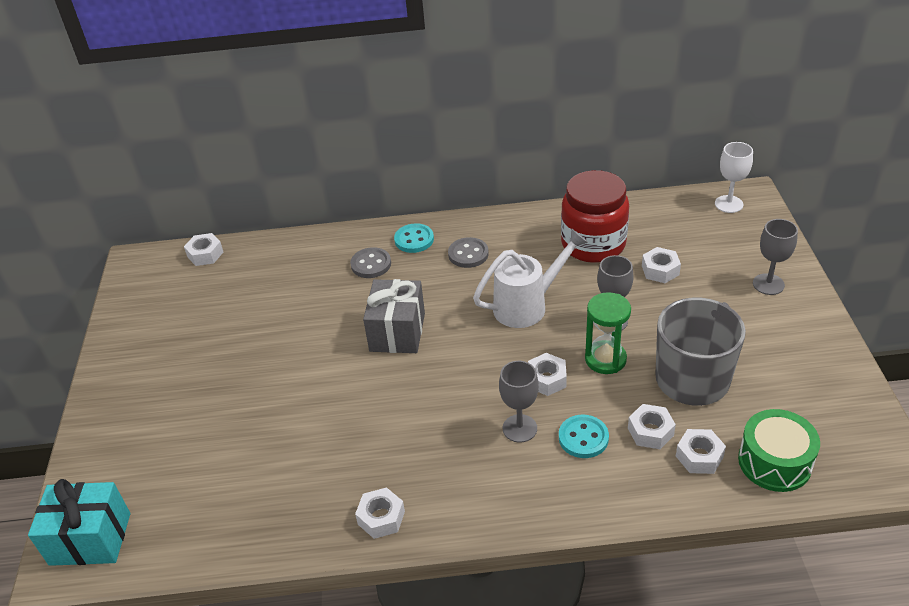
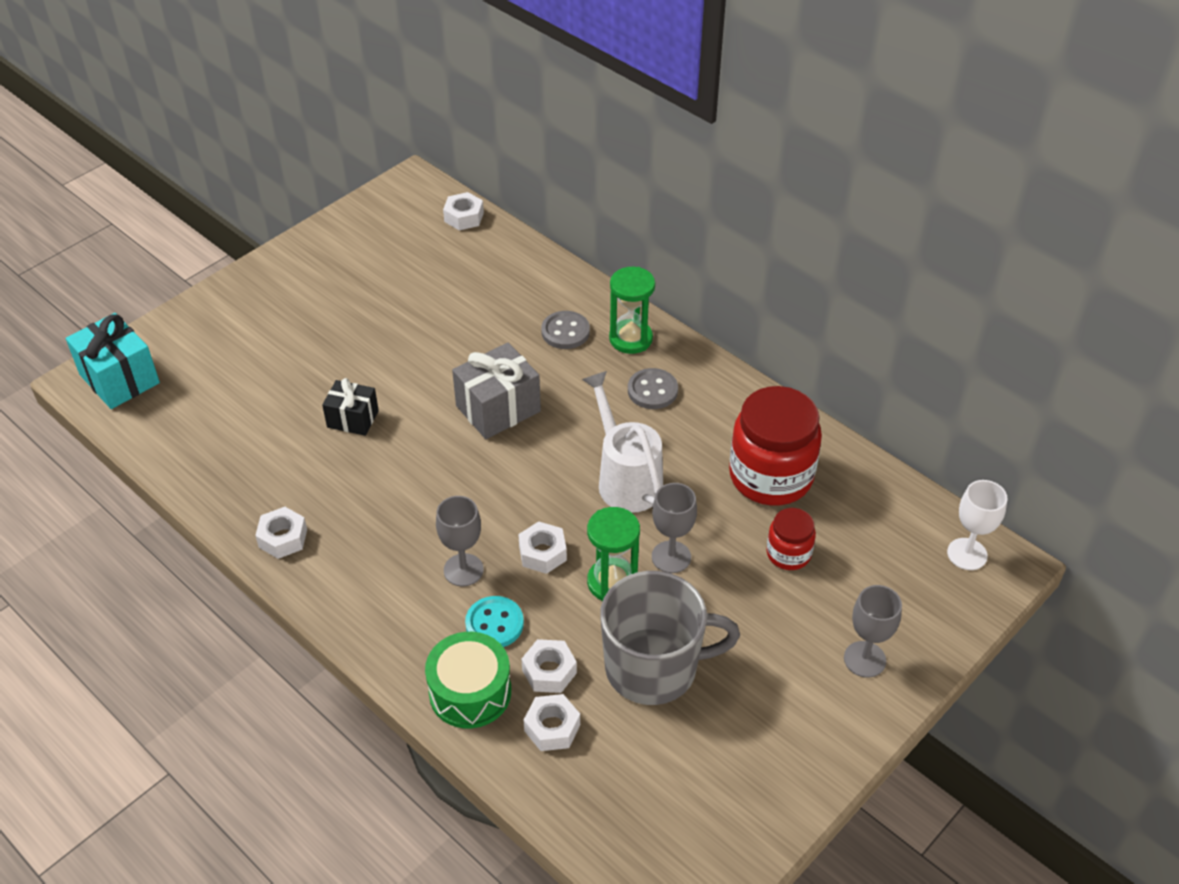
camera: 45 degrees right, 5 degrees up
(314, 413) = (353, 419): none -> black gift
(414, 240) = (630, 339): turquoise button -> green hourglass
(527, 306) = (626, 479): white watering can -> white watering can turned 135 degrees counterclockwise
(660, 270) = (788, 554): white nut -> red jar
(774, 462) = (600, 794): green drum -> green drum (470, 692)

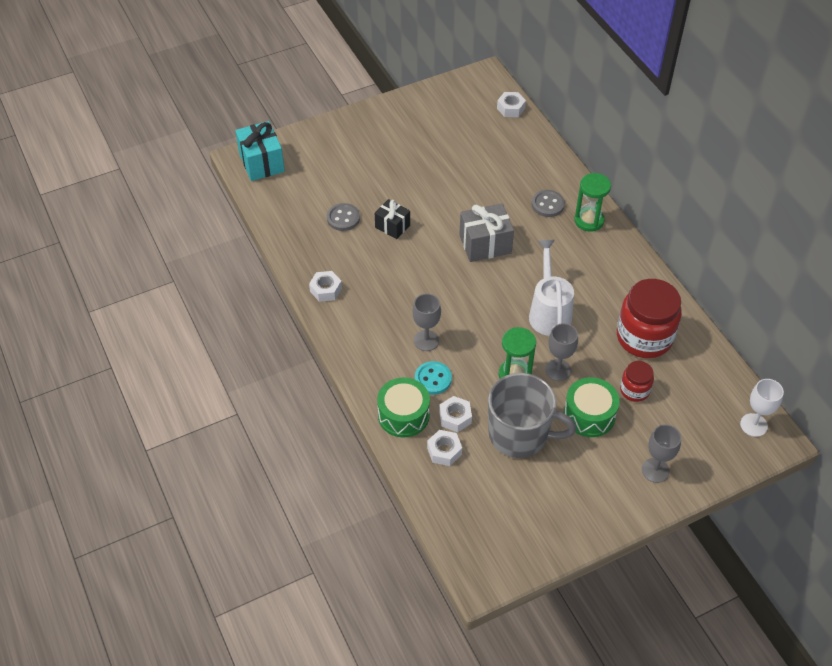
camera: 20 degrees right, 5 degrees up
(542, 553) = (478, 344): white nut -> none
(652, 390) = (589, 259): grey button -> grey button (343, 218)
(740, 608) = (589, 415): none -> green drum

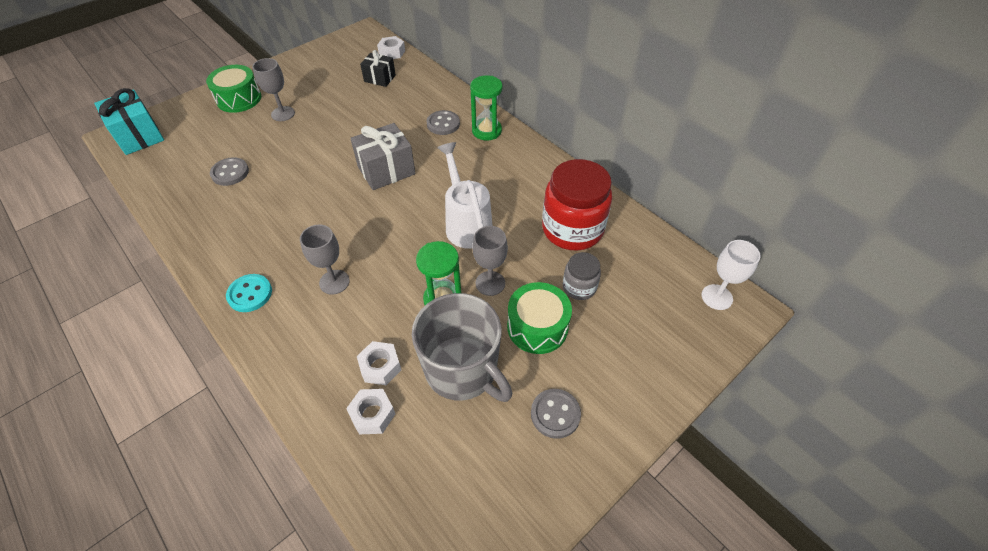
camera: 15 degrees left, 0 degrees up
(326, 290) = (211, 249): white nut -> none
(392, 226) = (285, 171): black gift -> black gift (380, 78)
(403, 415) = (315, 379): green drum -> green drum (239, 99)
(433, 379) = (347, 325): turquoise button -> turquoise button (250, 294)
(519, 434) = (462, 370): grey mug -> grey mug turned 45 degrees clockwise
(585, 483) = (555, 414): none -> grey button
(634, 390) = (579, 287): red jar -> grey jar
(655, 470) = (631, 376): grey goblet -> grey goblet (283, 114)

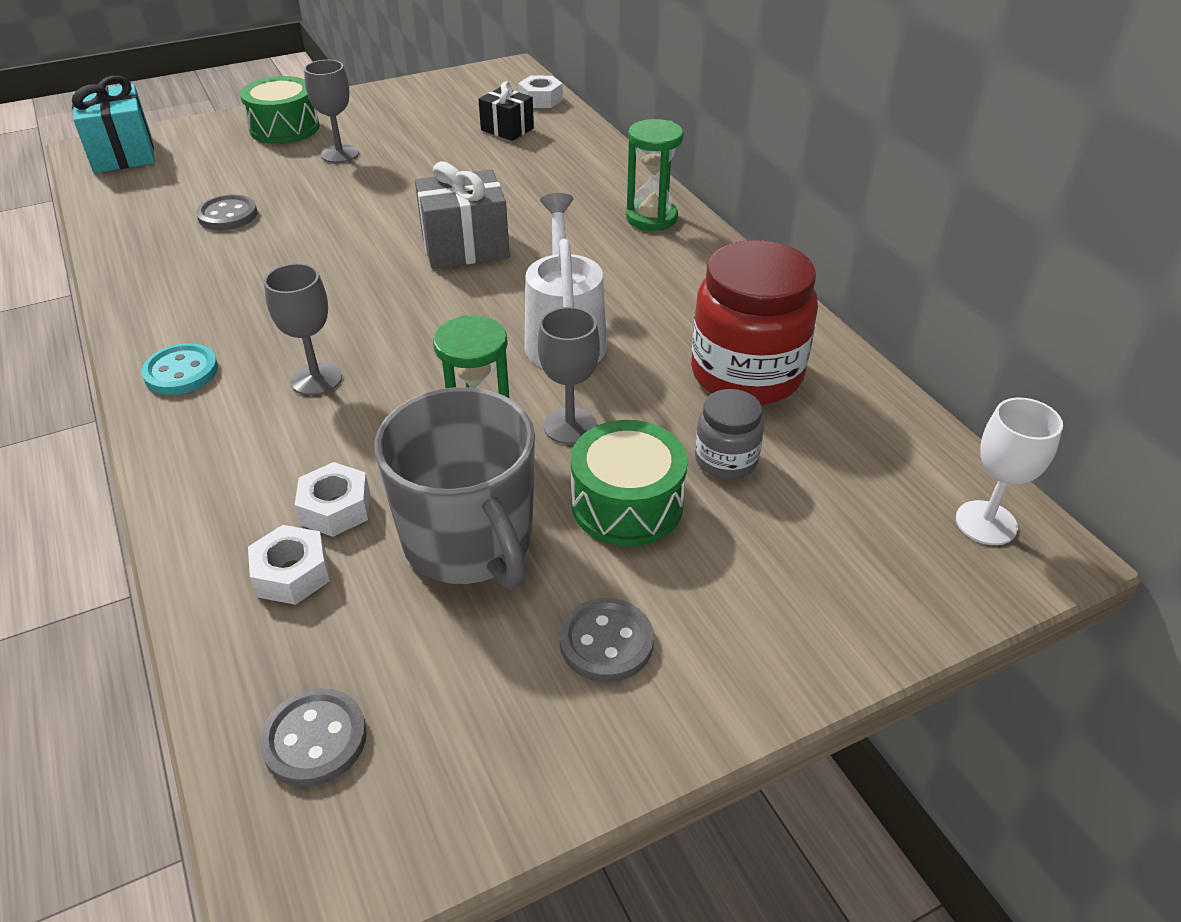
camera: 15 degrees right, 10 degrees down
(443, 124) = (583, 199): grey button -> grey button (315, 739)

